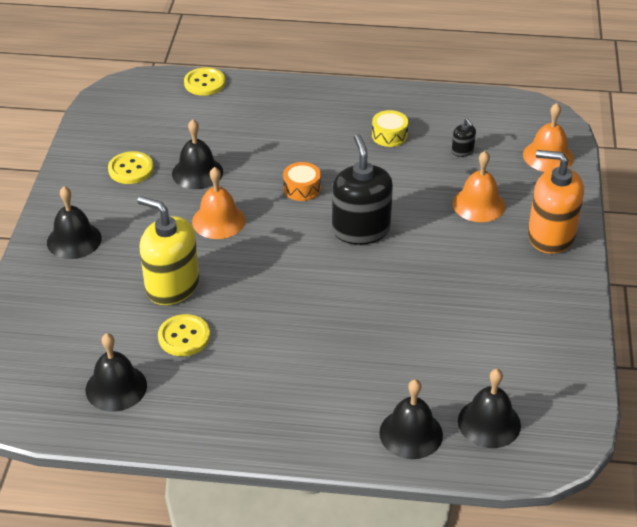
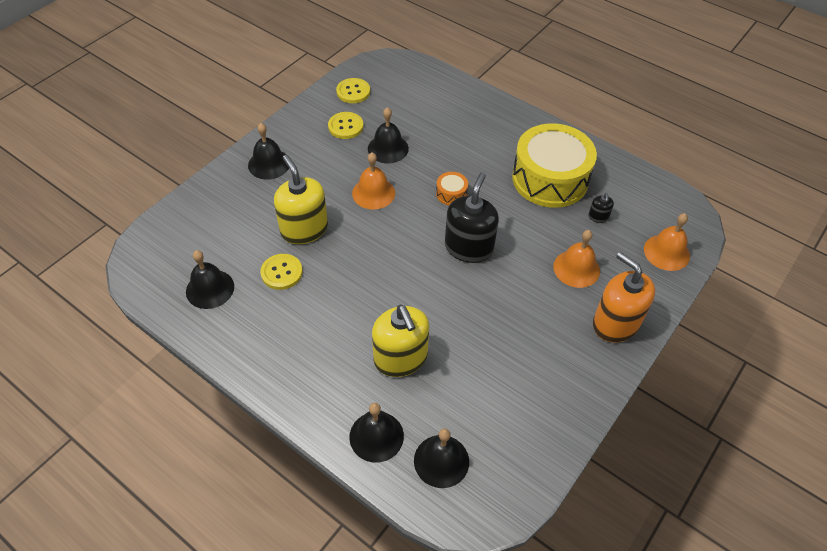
camera: 30 degrees right, 10 degrees up
(204, 83) = (446, 80): yellow button -> yellow button (353, 92)
(376, 356) = (400, 358): none -> yellow soap dispenser
(389, 135) = (550, 179): yellow drum -> yellow drum, size x2.50

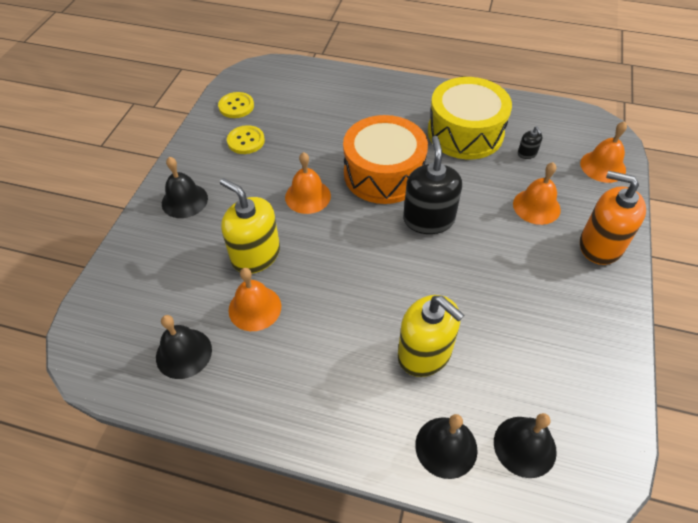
camera: 20 degrees left, 0 degrees up
(281, 272) = (255, 308): yellow button -> orange bell
(388, 148) = (299, 149): black bell -> none
(451, 194) = (383, 174): orange drum -> orange drum, size x2.50

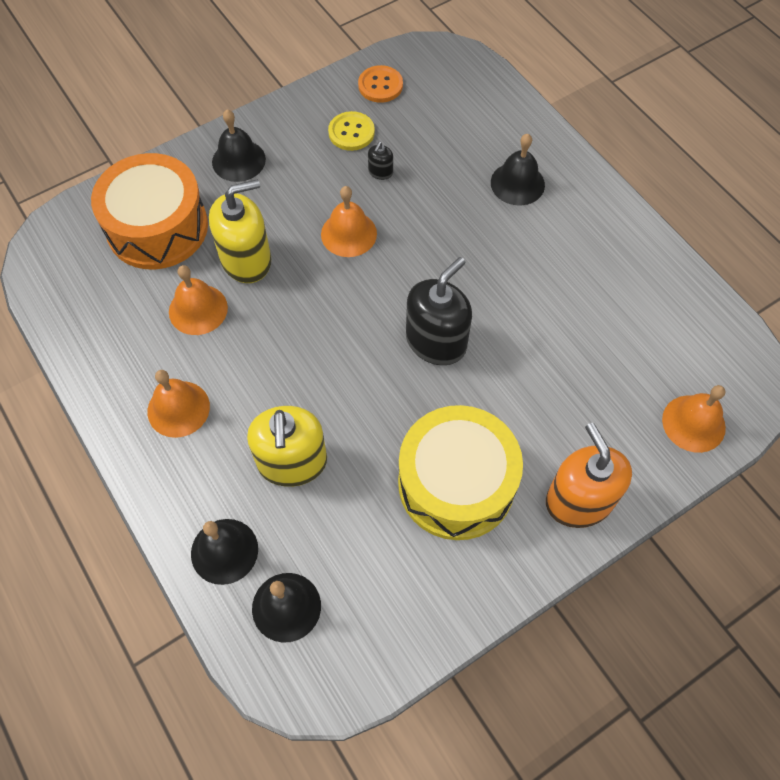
camera: 40 degrees right, 10 degrees up
(184, 353) = (109, 306): black bell -> black bell (517, 183)
(236, 106) = (380, 85): yellow button -> orange button
(255, 255) = (246, 259): yellow soap dispenser -> yellow soap dispenser turned 75 degrees clockwise
(383, 174) = (445, 261): orange drum -> orange drum (157, 227)
(465, 133) = (583, 275): yellow drum -> yellow drum (456, 483)
(527, 153) = (623, 347): black soap dispenser -> black soap dispenser (380, 172)
(536, 206) = (562, 410): orange bell -> orange bell (178, 408)

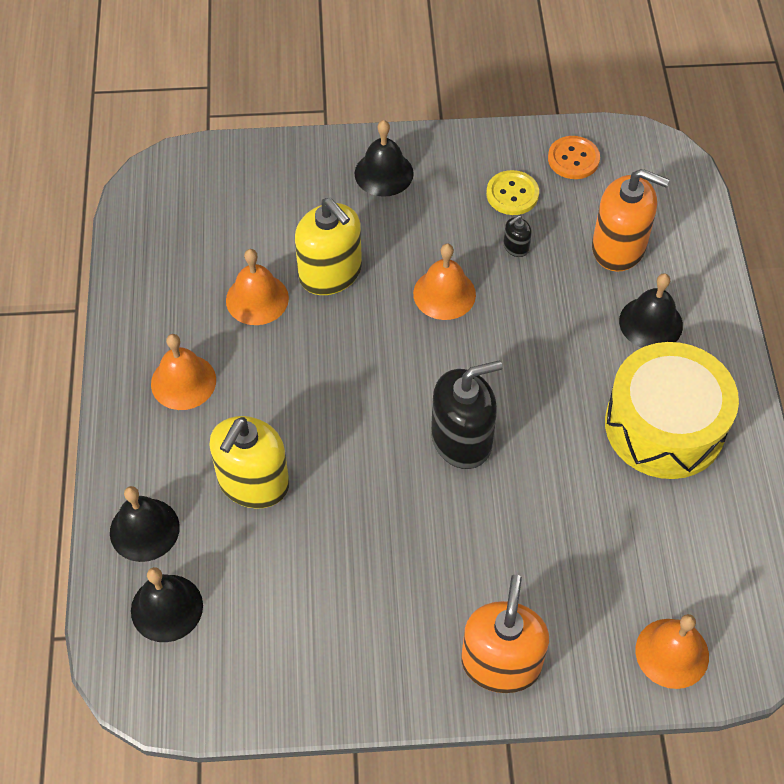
camera: 30 degrees right, 5 degrees down
(157, 227) = (268, 204): orange drum -> none
(246, 259) = (330, 273): yellow soap dispenser -> yellow soap dispenser turned 45 degrees clockwise
(456, 483) = (392, 582): yellow drum -> yellow drum (664, 425)
(457, 137) = (618, 247): none -> orange soap dispenser

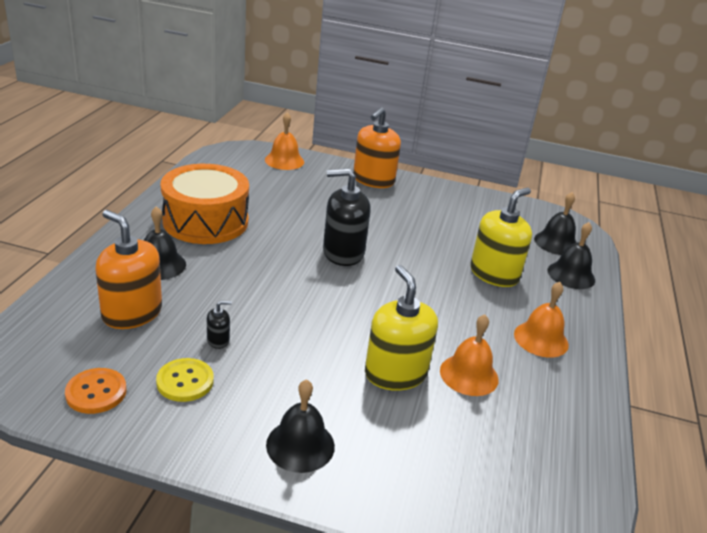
camera: 165 degrees left, 25 degrees down
(444, 294) = (303, 328): orange bell -> none
(664, 425) = (205, 221): yellow drum -> orange drum

